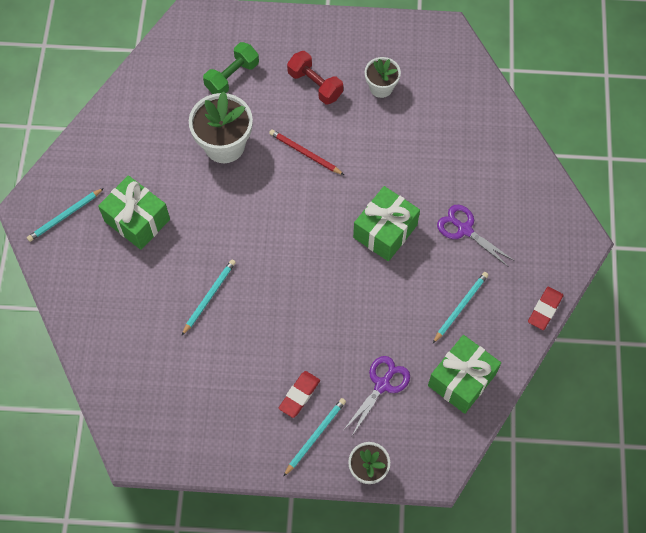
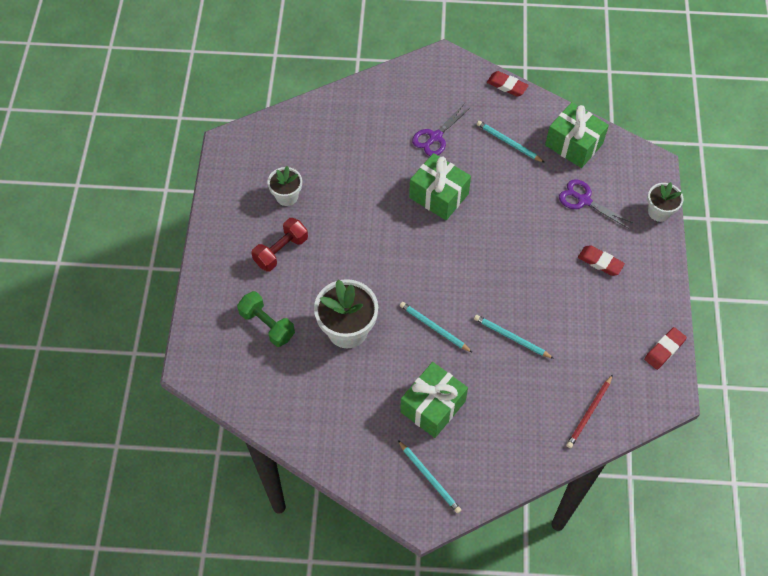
camera: 90 degrees left, 5 degrees down
(188, 453) = (664, 350): none -> red eraser
(305, 153) = (357, 259): red pencil -> red pencil (589, 413)
(315, 436) = (635, 250): turquoise pencil -> turquoise pencil (434, 328)

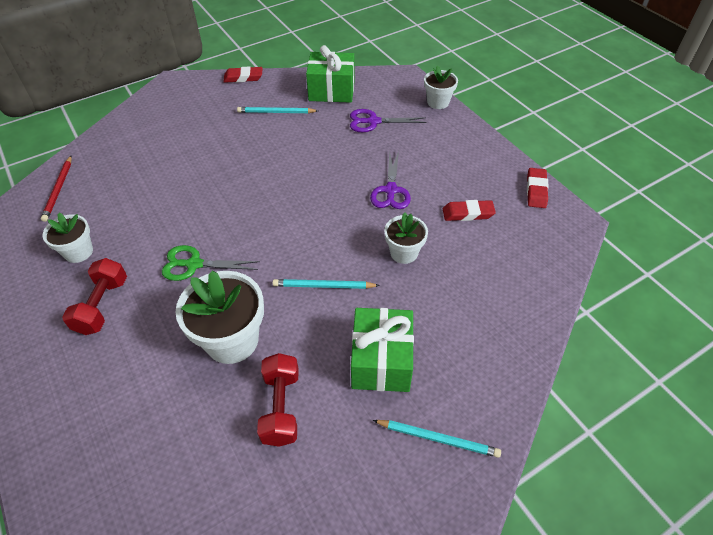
camera: 35 degrees left, 10 degrees down
(267, 325) = (130, 391): green dumbbell -> none
(349, 395) = (281, 407): none -> red dumbbell
(357, 254) = (194, 264): none -> green scissors
(435, 137) = (206, 136): purple scissors -> purple scissors (391, 190)
(439, 196) = (242, 177): green gift -> none
(511, 337) = (404, 253): turquoise pencil -> white flower pot
(589, 413) = (528, 274): red pencil -> red pencil (59, 190)
(600, 262) = (426, 156): red eraser -> red eraser (468, 213)

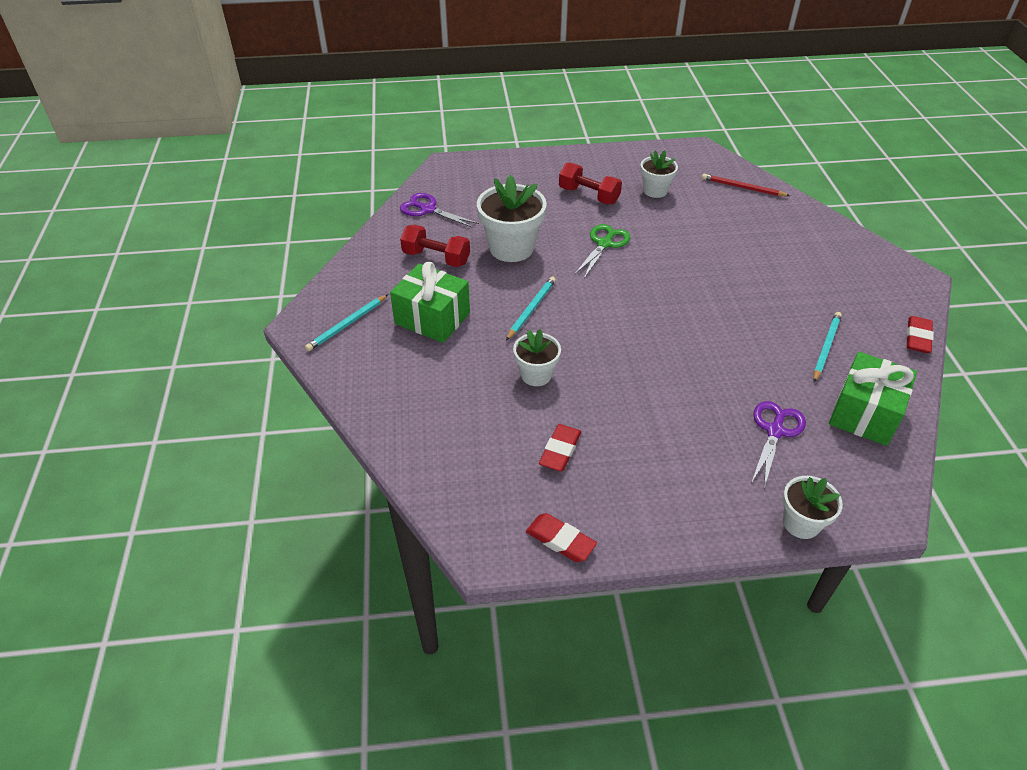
camera: 115 degrees right, 5 degrees down
(391, 190) = (633, 399): purple scissors -> purple scissors (428, 209)

